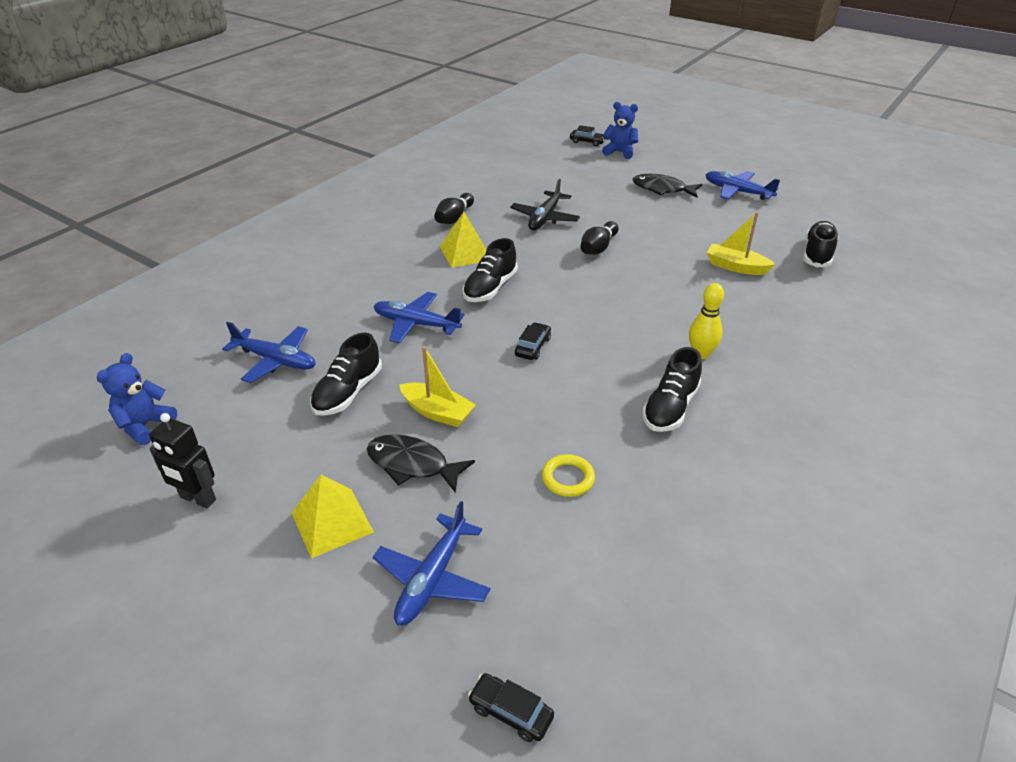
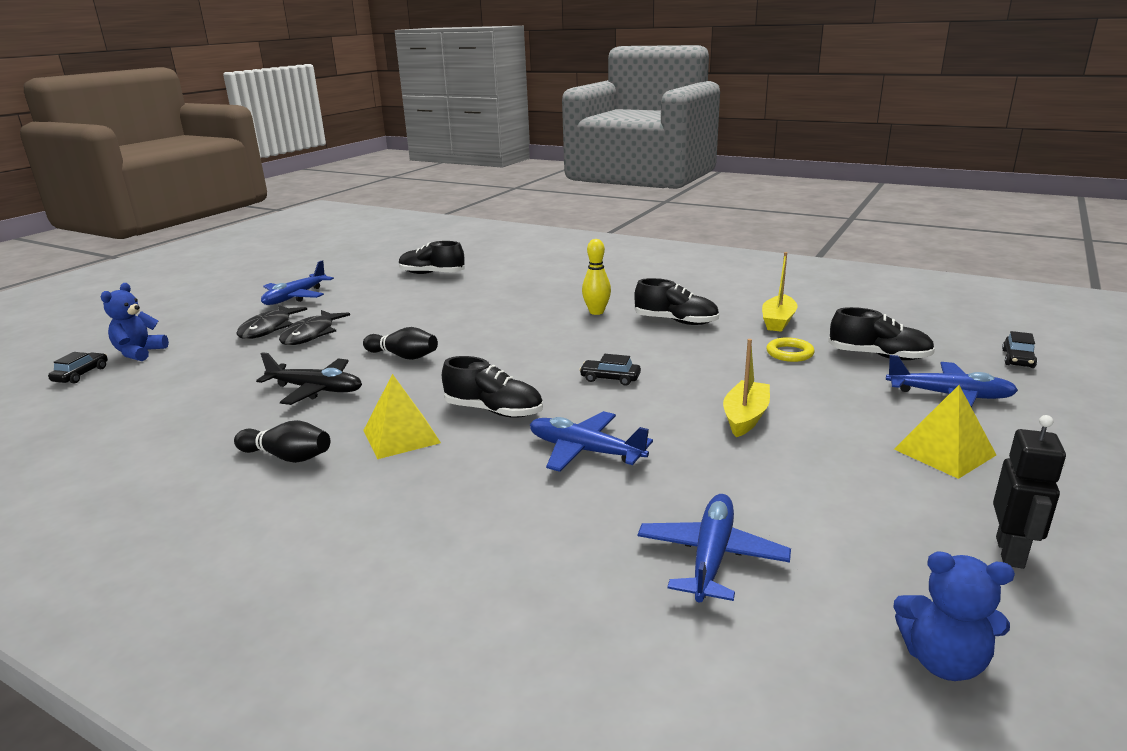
camera: 95 degrees left, 15 degrees down
(348, 392) = (746, 478): black shoe -> black shoe (879, 356)
(412, 464) = (831, 421): black fish -> black fish (311, 334)
(416, 324) = (585, 451): blue plane -> blue plane turned 105 degrees clockwise
(735, 267) = (451, 299): yellow boat -> yellow boat (778, 321)

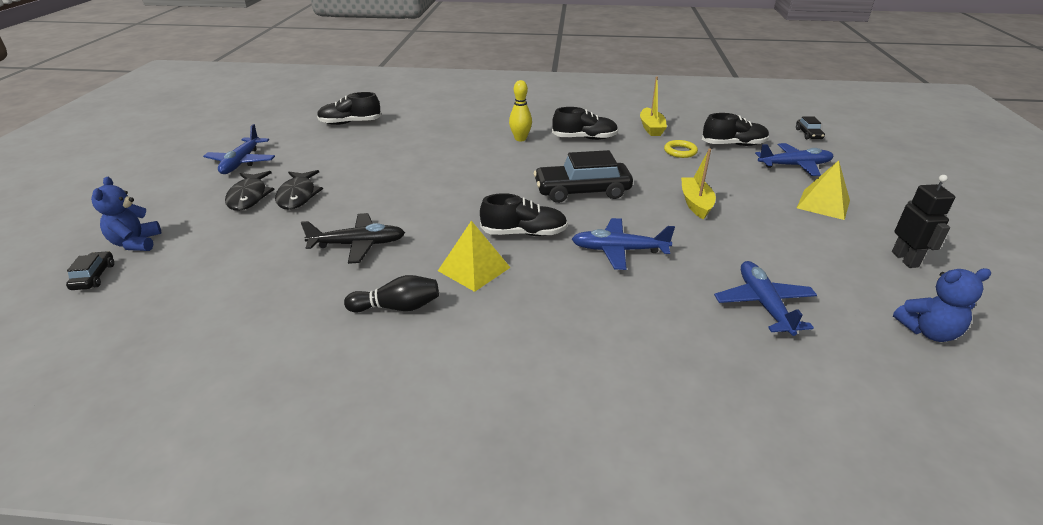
camera: 25 degrees left, 10 degrees up
(403, 356) = (404, 201): black bowling pin -> none
(610, 378) = (582, 191): black car -> black car, size x2.10

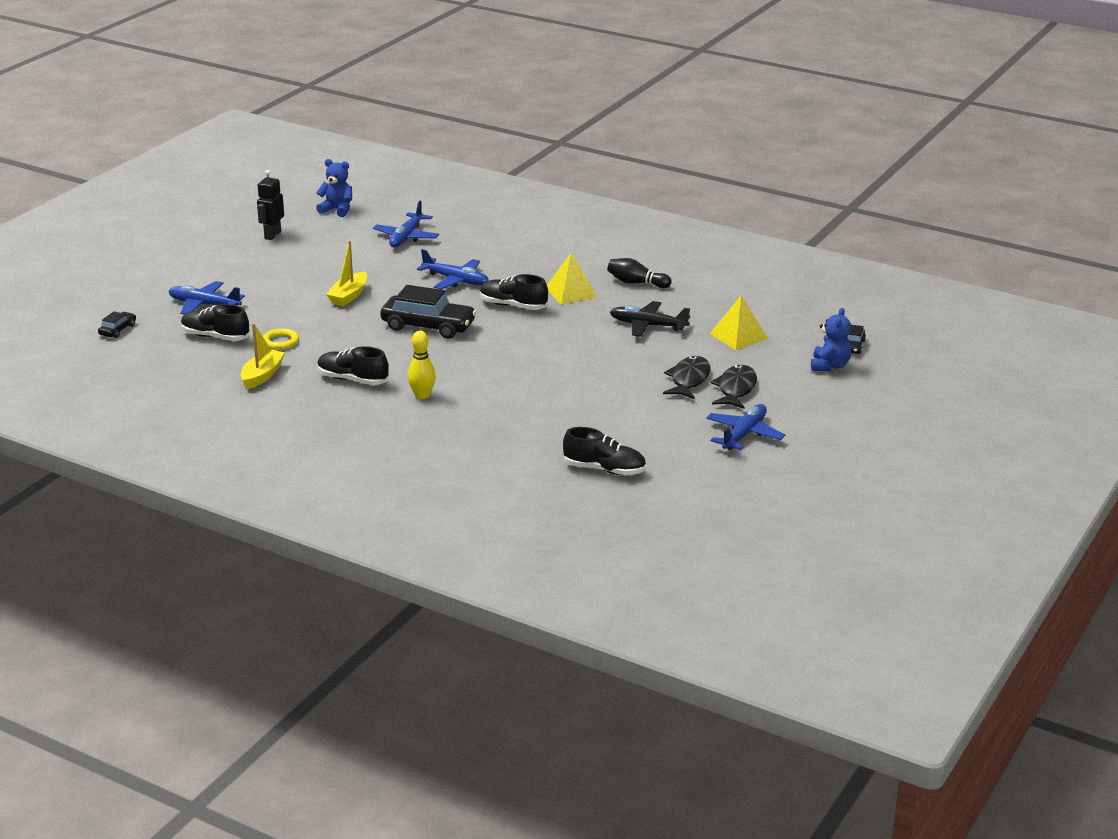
camera: 155 degrees left, 5 degrees down
(823, 204) = (250, 273): yellow pyramid -> yellow pyramid (738, 336)

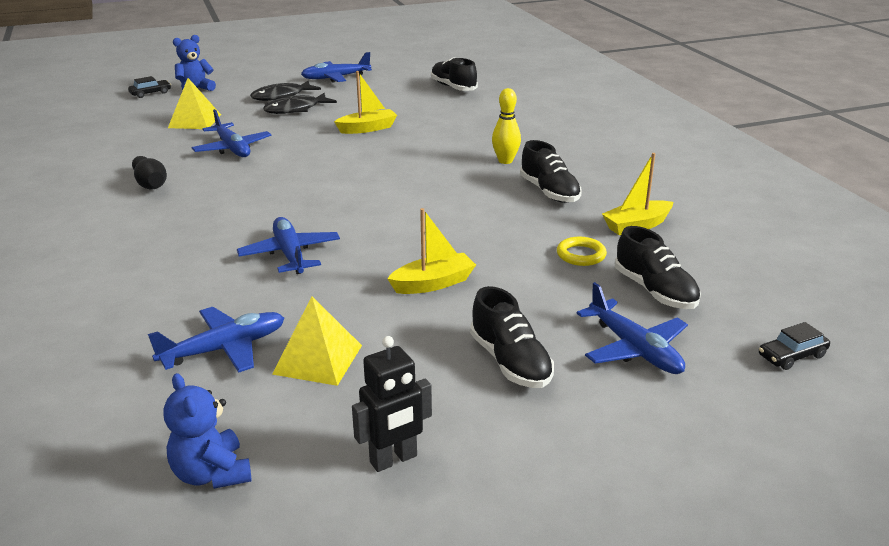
camera: 140 degrees left, 0 degrees up
(428, 326) = (406, 215): black car -> none
(513, 306) = (294, 204): black shoe -> black shoe (510, 362)
(571, 292) = (219, 197): yellow pyramid -> yellow pyramid (318, 359)
(586, 384) = (367, 128): none -> yellow boat
(648, 326) = (232, 148): black plane -> blue plane

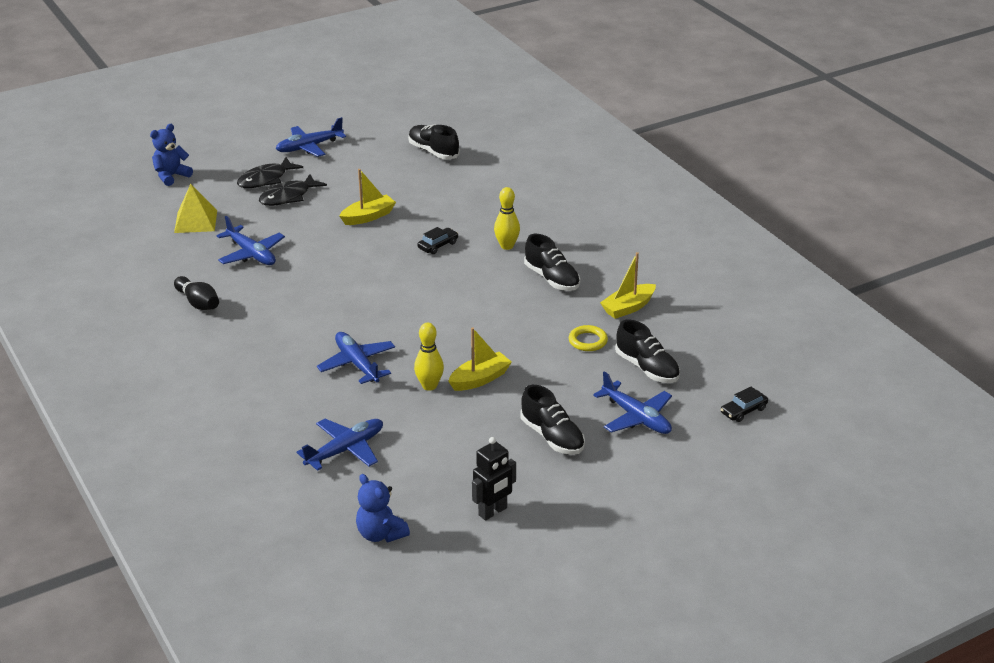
camera: 10 degrees left, 5 degrees up
(150, 93) = (128, 186): black car -> black car (438, 245)
(318, 359) = (416, 450): yellow pyramid -> none
(367, 285) = (429, 386): none -> yellow bowling pin

